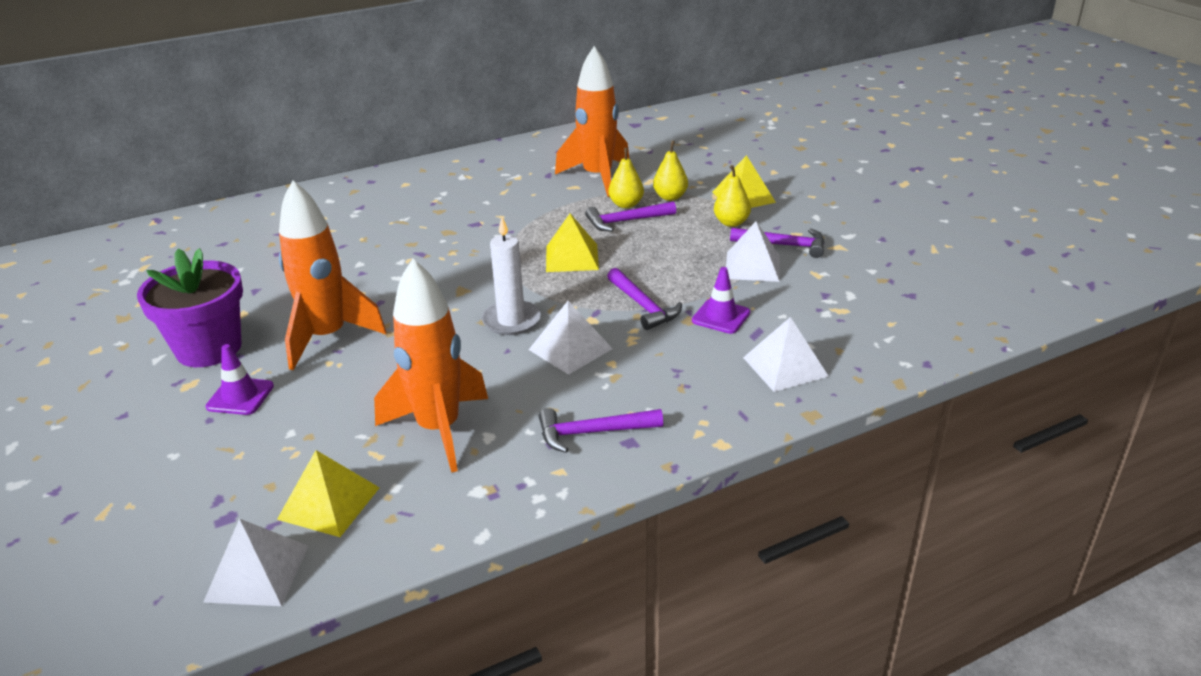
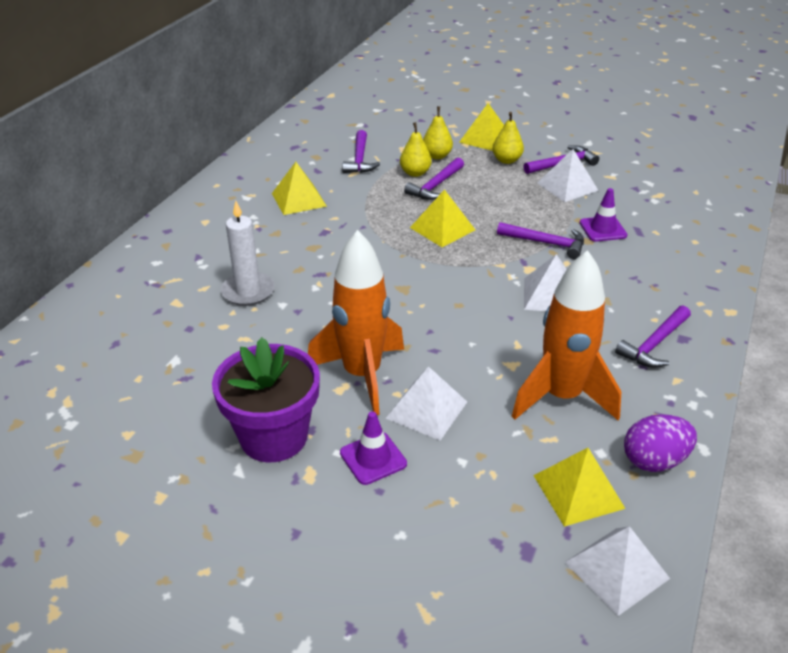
camera: 40 degrees left, 5 degrees up
(424, 519) = (654, 461): none -> purple egg
(496, 192) = (298, 199): none -> yellow pyramid
(511, 321) = (478, 294): white candle -> white candle (248, 291)
(597, 177) = (360, 159): orange rocket -> purple hammer
(785, 366) = (686, 245): white pyramid -> white pyramid (426, 410)

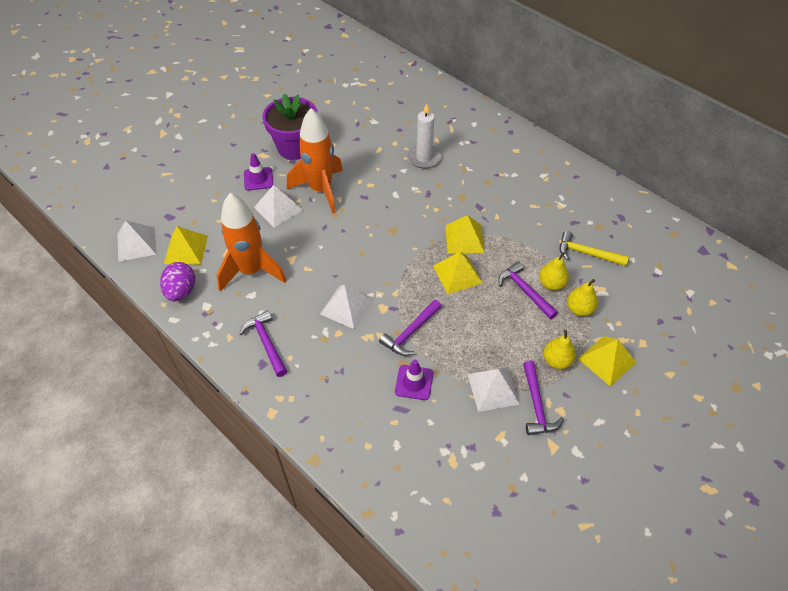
camera: 110 degrees right, 15 degrees up
(298, 199) = (530, 202): yellow pyramid -> yellow pyramid (464, 238)
(360, 159) = (587, 253): purple hammer -> yellow hammer

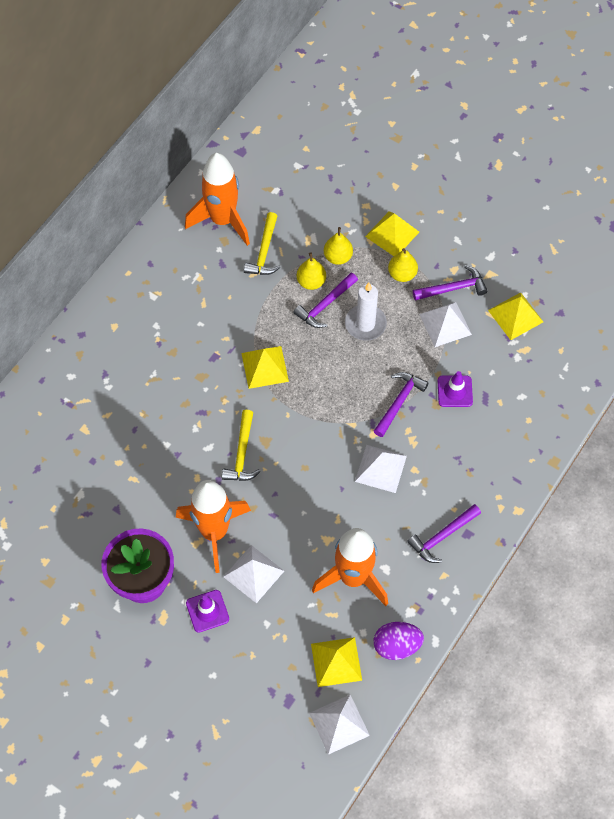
camera: 100 degrees left, 10 degrees up
(385, 214) = (242, 453): none -> yellow hammer
(411, 332) = (399, 402): purple hammer -> purple hammer turned 90 degrees counterclockwise
(424, 158) = (141, 425): white candle -> white candle (365, 324)
(457, 274) = (316, 368): yellow pyramid -> yellow pyramid (515, 316)
(621, 228) = (222, 220): none -> orange rocket

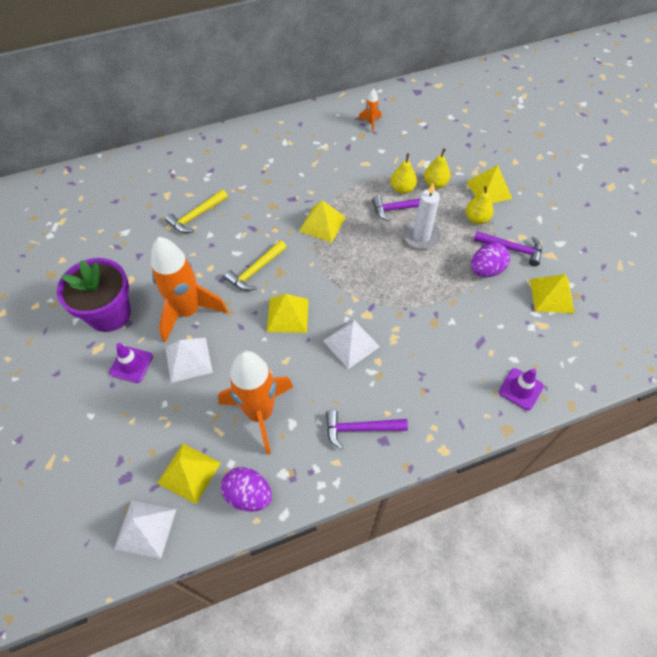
camera: 35 degrees right, 5 degrees down
(222, 220) = (370, 123): orange rocket -> orange rocket, size x0.43
(264, 251) = (384, 154): yellow hammer -> yellow hammer (196, 216)
(306, 477) = (288, 315): none -> yellow pyramid
(399, 402) = (404, 304): purple hammer -> none
(445, 324) = (486, 270): white pyramid -> purple egg
(455, 391) = (457, 322): purple traffic cone -> purple traffic cone (520, 389)

